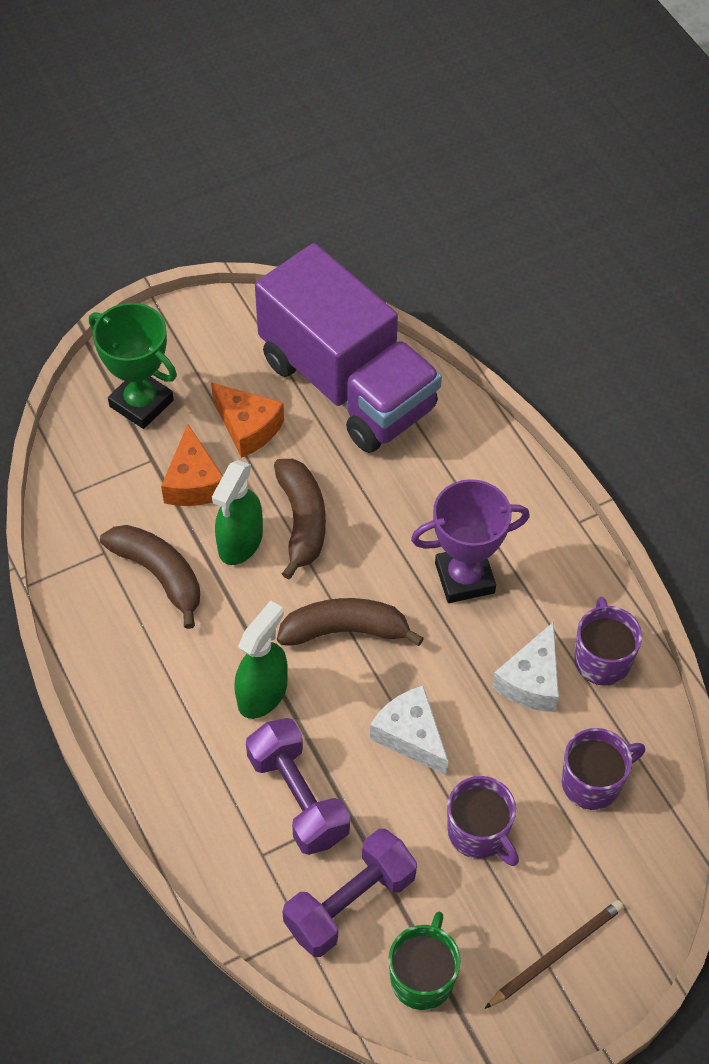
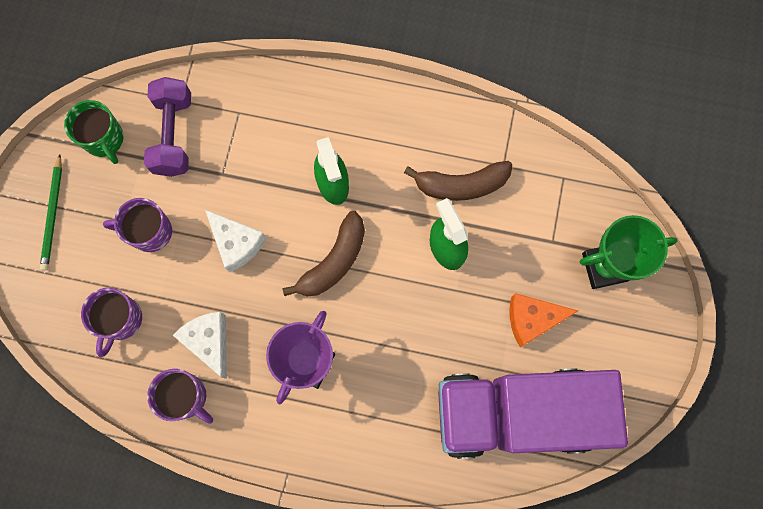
camera: 130 degrees right, 20 degrees up
(193, 482) = (514, 254): orange cheese -> none
(298, 798) = (254, 154): purple dumbbell -> none
(302, 521) = (431, 297): brown banana -> none
(410, 736) = (236, 243): white cheese -> white cheese turned 45 degrees clockwise
(556, 954) = (53, 215): brown pencil -> green pencil

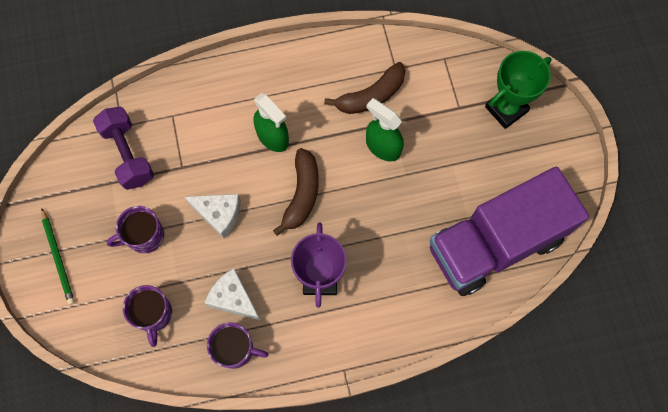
camera: 25 degrees left, 5 degrees down
(104, 139) = (73, 181): green mug -> none
(532, 319) = (472, 170): orange cheese -> none

